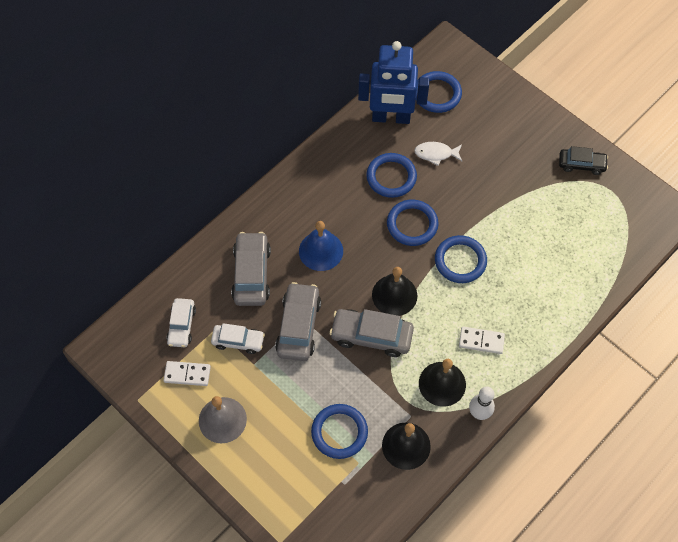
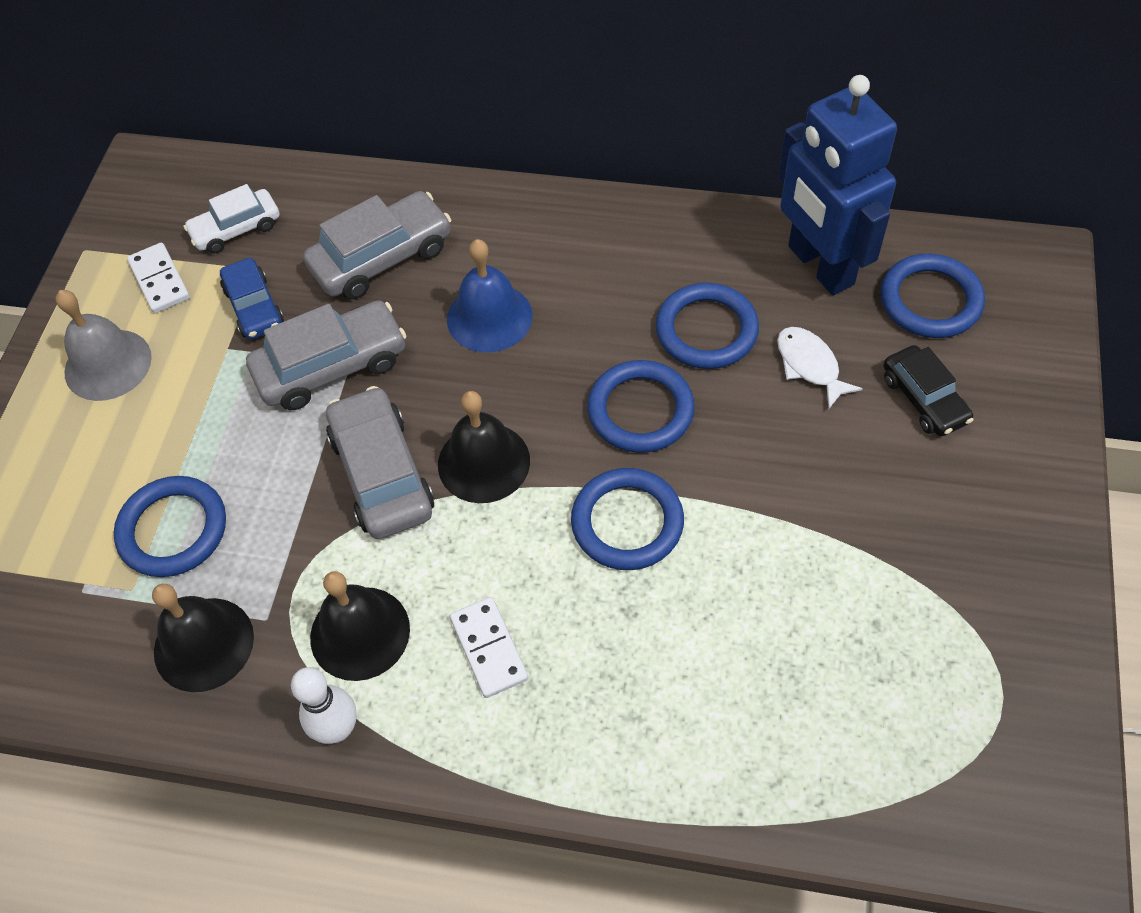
camera: 60 degrees right, 5 degrees down
(238, 341) = (254, 307): white car -> blue car
(581, 164) = (1010, 609): black car -> black car (924, 399)

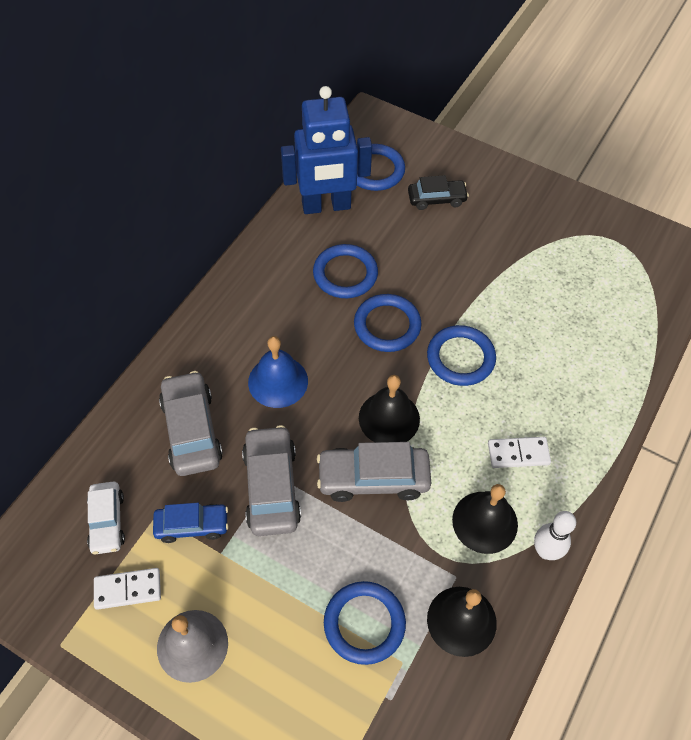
camera: 75 degrees left, 0 degrees up
(810, 365) = (393, 237): white fish -> none

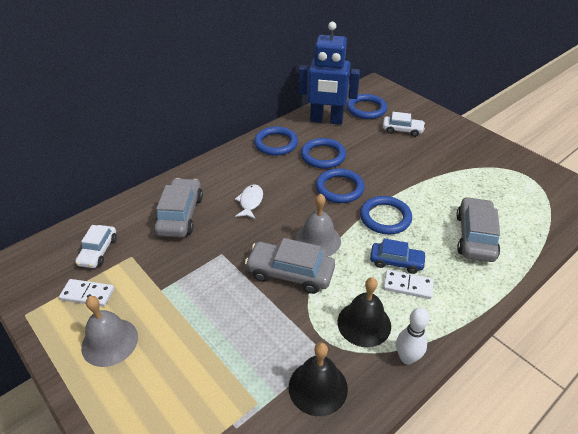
camera: 20 degrees right, 15 degrees down
(192, 525) = (150, 268): blue car -> blue car (396, 262)
(271, 487) = (216, 260): grey car -> grey car (475, 236)
(278, 381) = (250, 202): blue bell -> white fish
(364, 623) = (240, 366): blue ring -> blue ring (276, 143)
(389, 418) = (318, 240): black bell -> grey bell
(436, 199) = (402, 130): black car -> white car

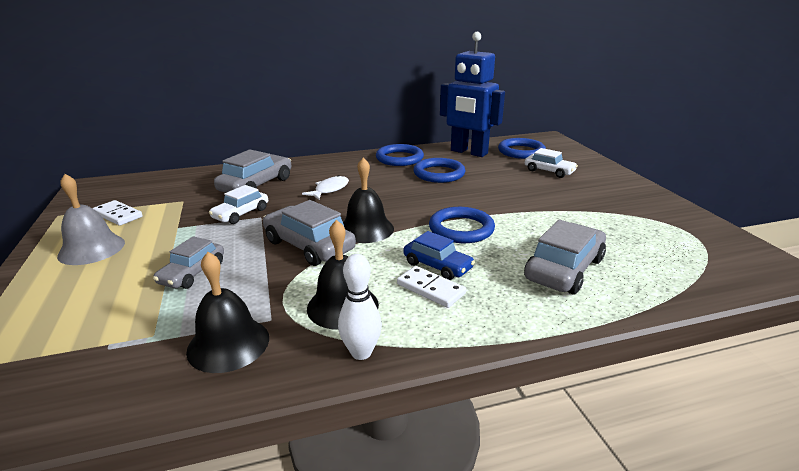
camera: 25 degrees right, 15 degrees down
(98, 251) = (162, 192): white car -> white car (241, 214)
(226, 334) = (192, 273): none -> grey car
(318, 240) = (366, 229): grey bell -> black bell
(339, 188) = (432, 198): blue ring -> none

